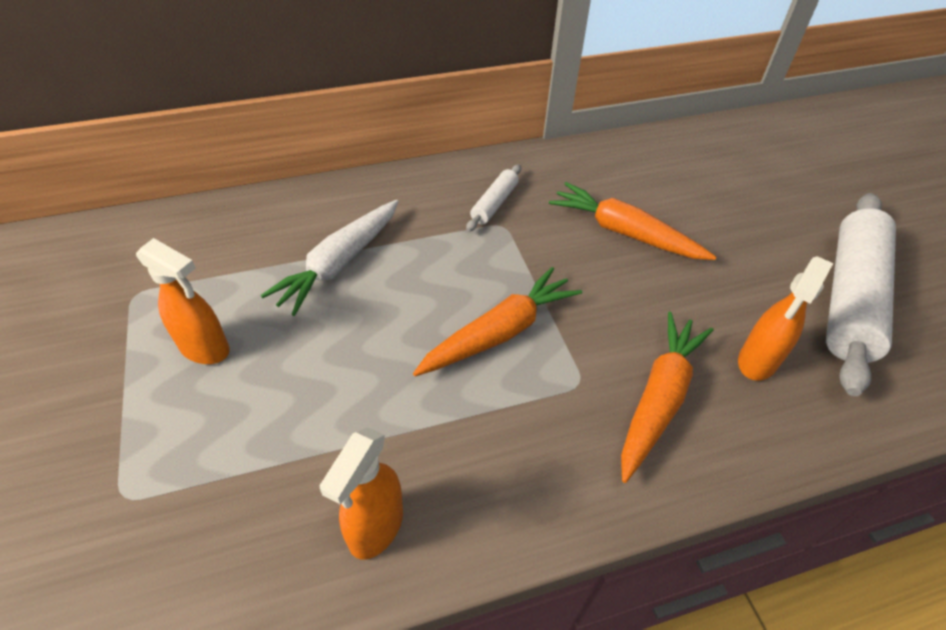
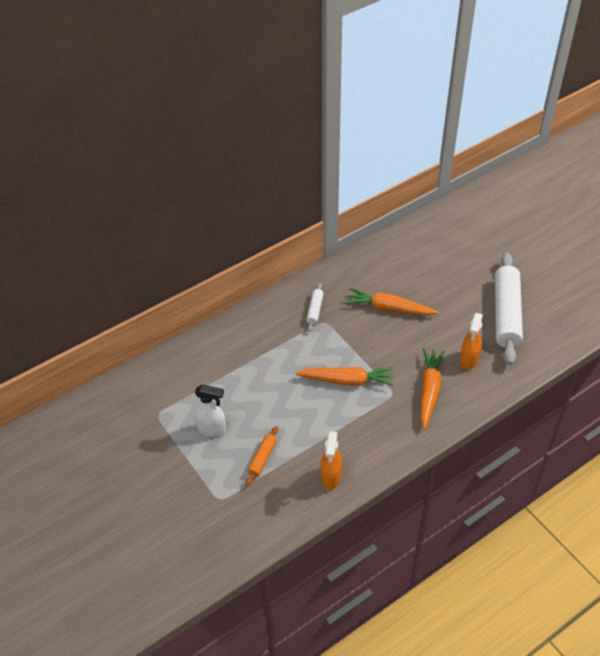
camera: 15 degrees left, 0 degrees up
(205, 348) = (212, 429): orange spray bottle -> white spray bottle
(260, 436) = (262, 458): none -> orange rolling pin
(339, 263) = (251, 368): white carrot -> none
(500, 332) = (347, 380): orange carrot -> orange carrot turned 60 degrees clockwise

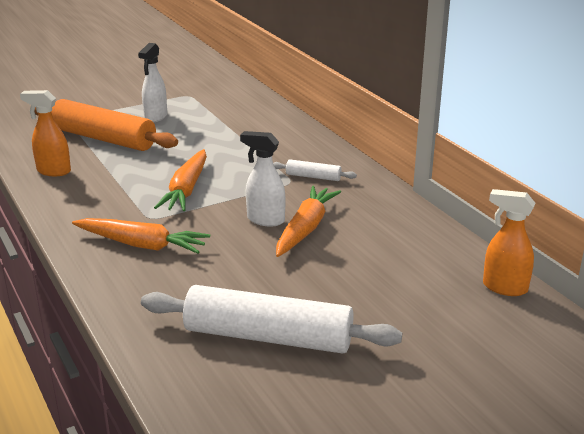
camera: 95 degrees right, 20 degrees down
(262, 458) = (103, 138): orange rolling pin -> orange rolling pin, size x2.24
(382, 330) = (265, 220): none -> white spray bottle
(468, 360) = (182, 284): orange spray bottle -> orange spray bottle (504, 287)

